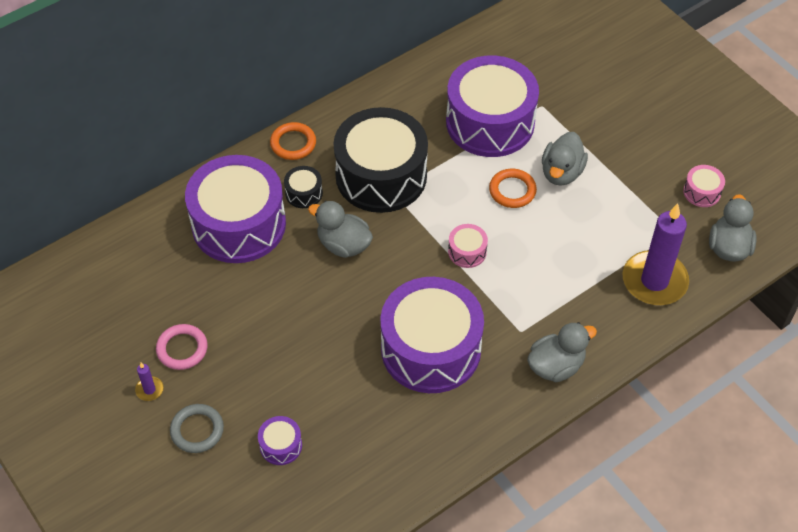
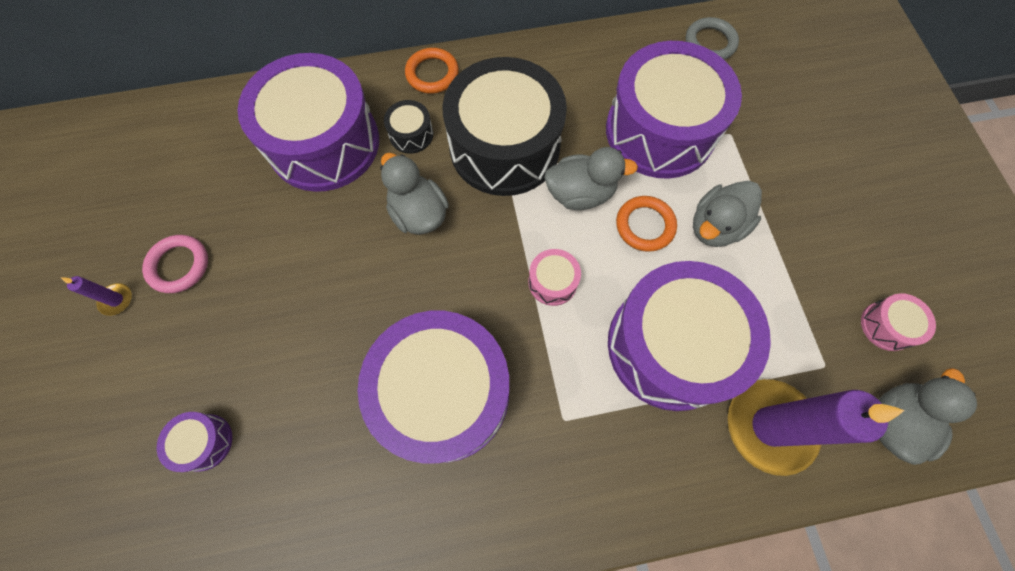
camera: 25 degrees right, 15 degrees up
(197, 430) = (131, 376): grey ring -> grey ring (710, 43)
(556, 366) = (584, 492): grey duck -> grey duck (580, 193)
(568, 259) = (671, 346): none -> purple drum

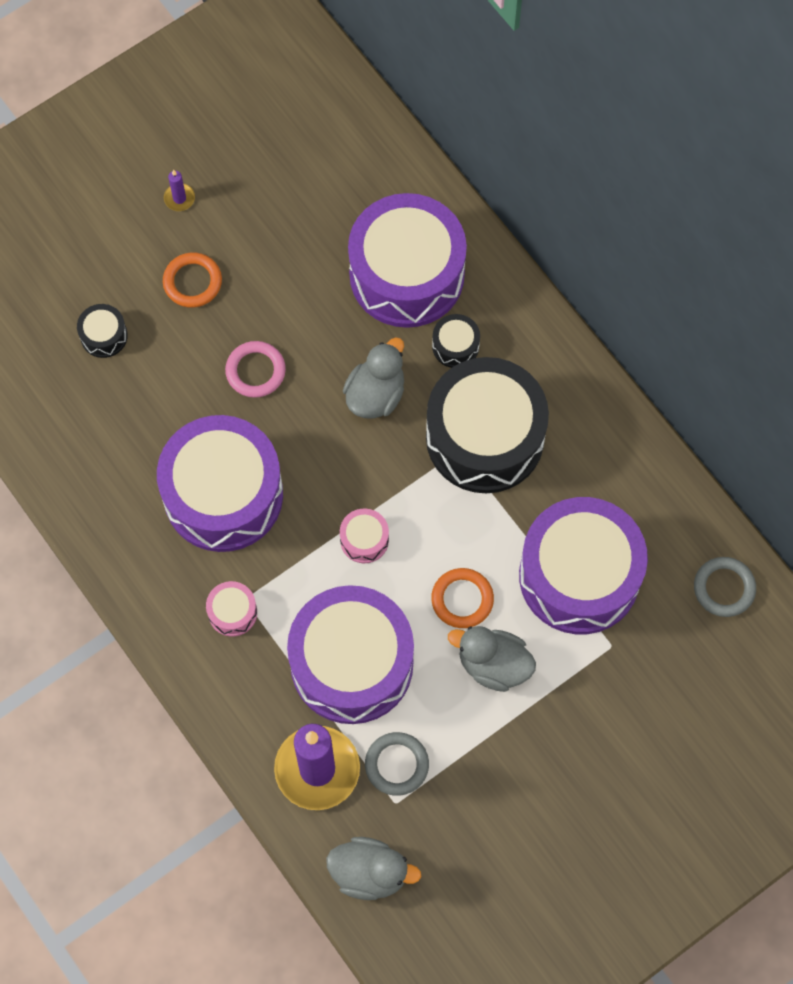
camera: 65 degrees right, 0 degrees up
(179, 265) = (231, 226): pink ring -> pink ring (255, 371)
(204, 442) = (104, 336): purple drum -> black drum
(432, 74) = (536, 330): orange ring -> orange ring (192, 282)
(580, 193) = (468, 528): grey duck -> none
(786, 348) = (396, 765): none -> grey ring
(886, 326) = (462, 849): pink drum -> pink drum (232, 612)

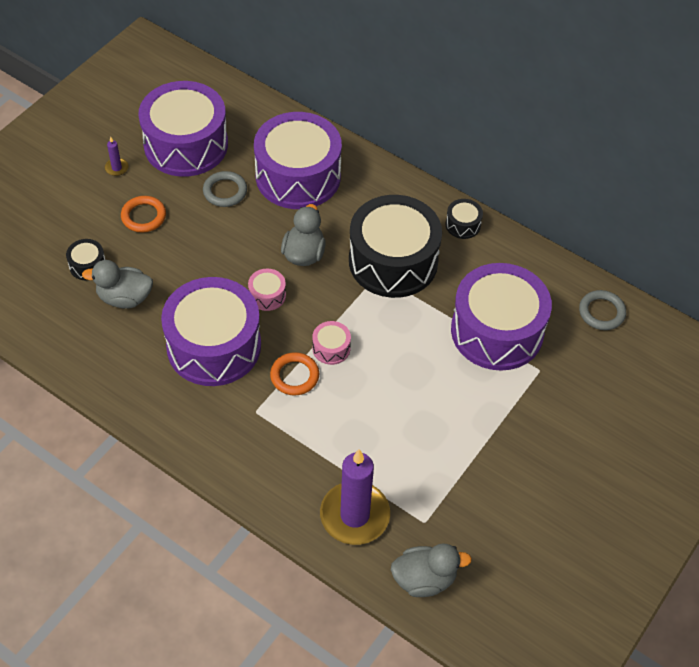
camera: 20 degrees left, 15 degrees down
(232, 612) = (249, 423): pink drum -> pink drum (267, 295)
(255, 371) = (210, 260): pink ring -> none
(352, 663) = (353, 434): purple drum -> purple drum (186, 144)
(396, 765) = (415, 494): grey ring -> grey ring (225, 191)
(455, 346) = (349, 211): black drum -> black drum (463, 225)
(462, 599) = (419, 368): orange ring -> orange ring (294, 376)
(493, 665) = (459, 406): grey duck -> grey duck (124, 298)

